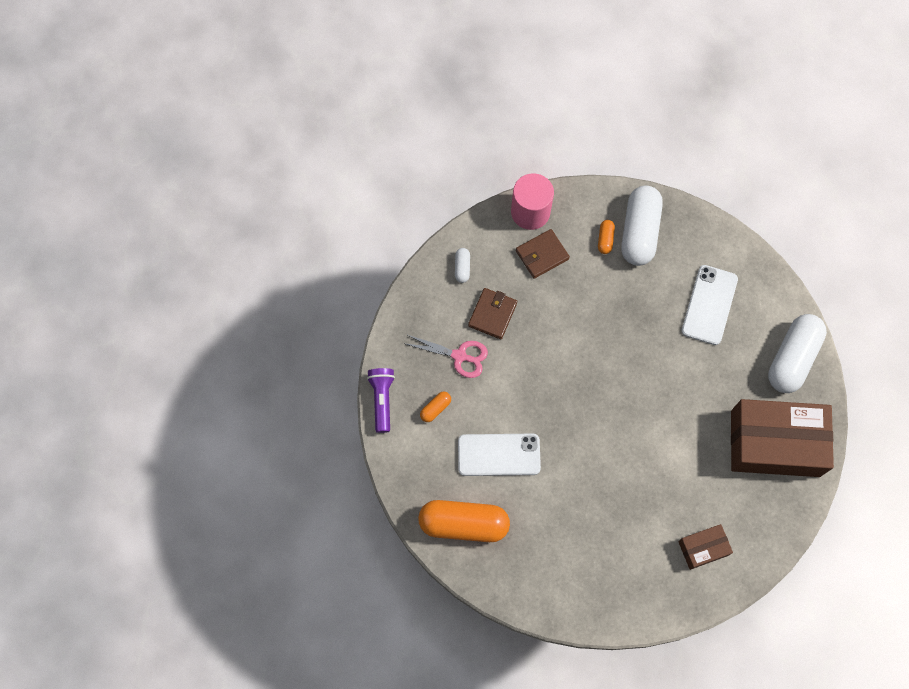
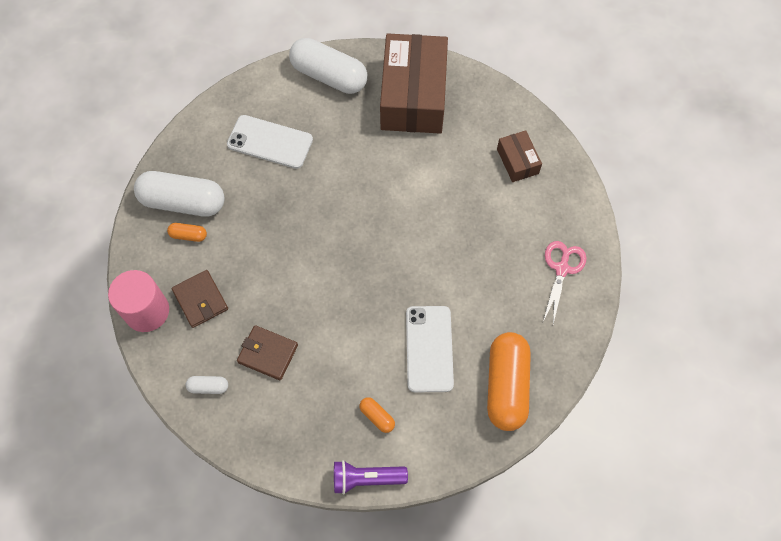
camera: 90 degrees left, 5 degrees down
(459, 356) = (315, 390): pink scissors -> pink scissors (562, 269)

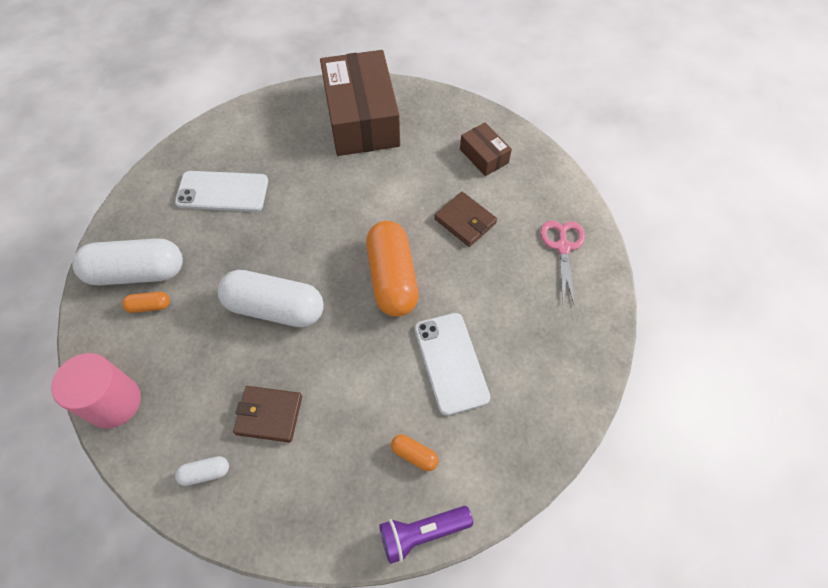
camera: 15 degrees left, 5 degrees down
(200, 300) = (176, 373): brown wallet -> brown wallet (465, 221)
(329, 76) = (271, 118): white capsule -> white capsule (275, 308)
(506, 386) = (547, 382): orange capsule -> orange capsule (392, 278)

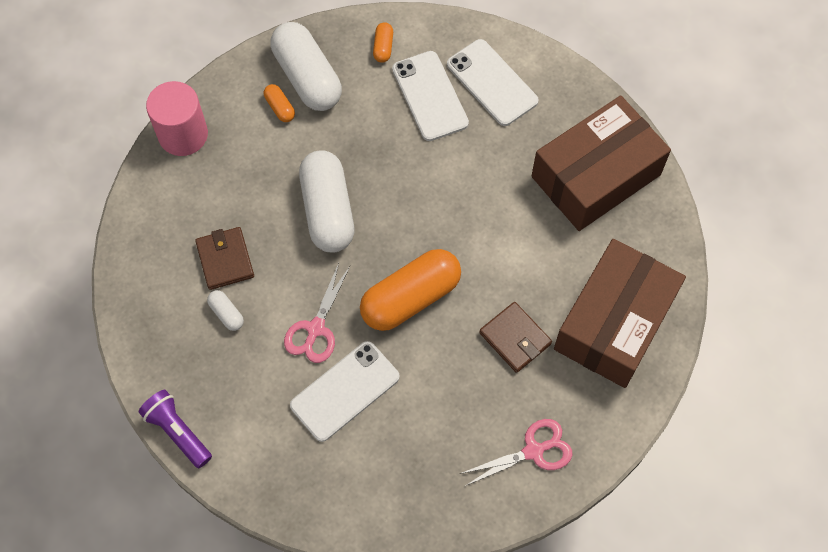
camera: 65 degrees right, 5 degrees up
(205, 473) = (156, 237): white capsule -> white capsule (226, 314)
(241, 147) = (492, 83): none -> white phone
(381, 363) = (315, 329): none -> pink scissors
(414, 455) = (242, 396): orange capsule -> orange capsule (383, 47)
(465, 221) = (515, 338): brown wallet -> brown wallet turned 60 degrees counterclockwise
(484, 156) = (614, 323): brown box -> brown box, size x2.15

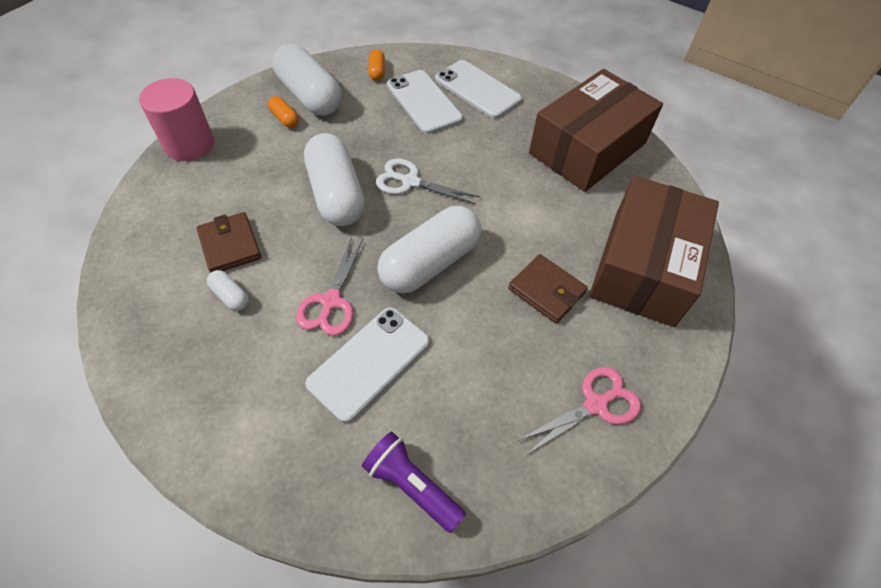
camera: 10 degrees left, 10 degrees down
(178, 431) = (167, 431): purple flashlight -> purple flashlight (411, 485)
(403, 202) = (410, 182): none -> white scissors
(410, 298) = (430, 263): orange capsule -> white capsule

